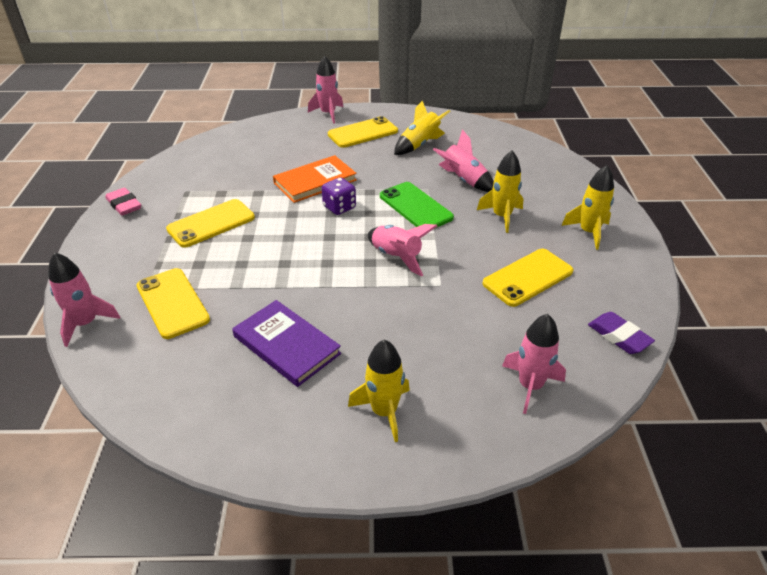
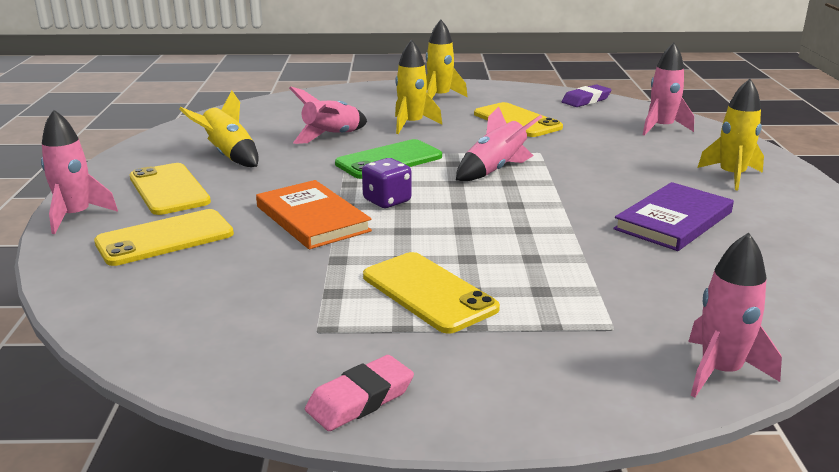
camera: 90 degrees left, 15 degrees down
(172, 303) = (637, 301): yellow phone -> yellow phone (165, 238)

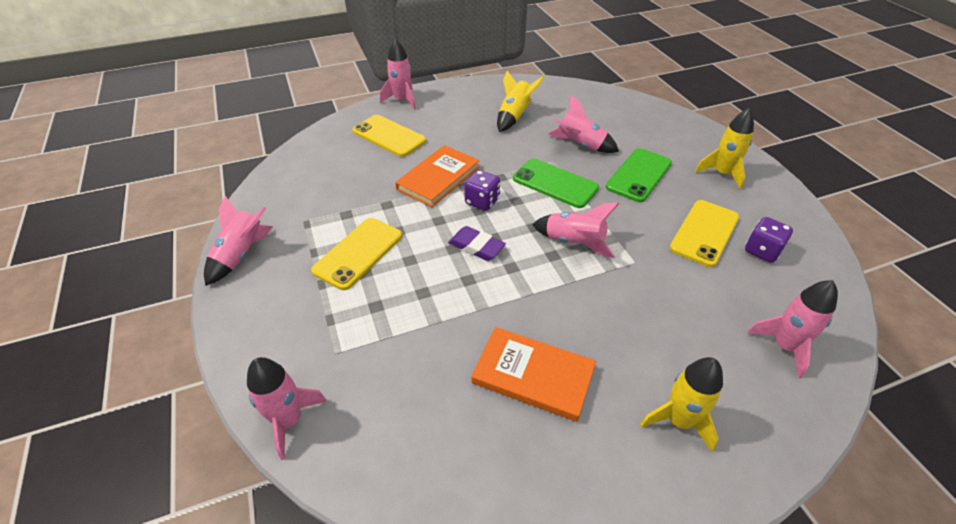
camera: 70 degrees right, 20 degrees up
(169, 189) = (451, 114): yellow phone -> none
(360, 399) = (241, 255): pink eraser -> pink rocket
(411, 124) = (639, 175): yellow rocket -> green phone
(552, 109) = (762, 251): none -> purple dice
(586, 100) = (818, 271): purple eraser -> purple eraser (476, 247)
(673, 221) = (533, 375): purple book -> orange book

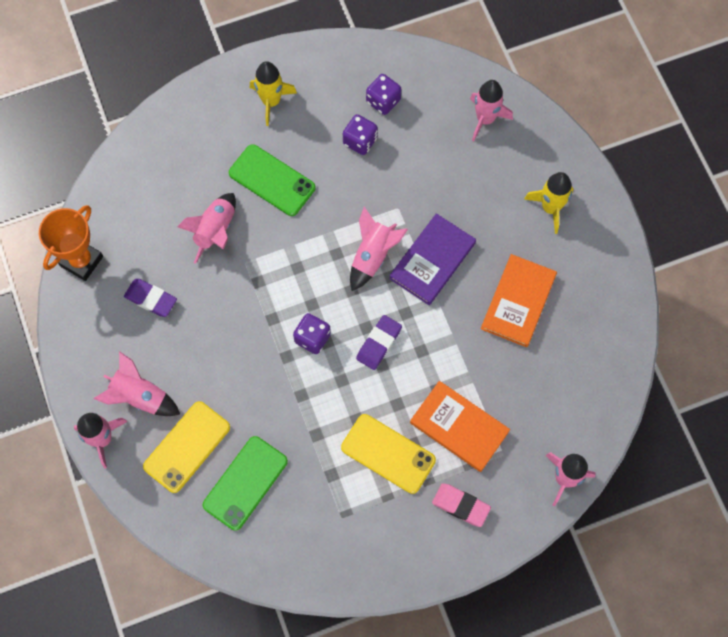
camera: 90 degrees left, 25 degrees up
(241, 255) = (391, 568): pink rocket -> pink rocket (140, 397)
(287, 311) = (460, 505): none -> pink eraser
(438, 178) = (272, 384): orange book -> orange book (459, 427)
(514, 116) = (151, 299): yellow rocket -> purple eraser
(542, 87) = (81, 261): none -> orange trophy
(555, 183) = (284, 264): green phone -> green phone (245, 483)
(576, 290) = (432, 260): none -> purple book
(704, 233) = (360, 141): yellow phone -> purple dice

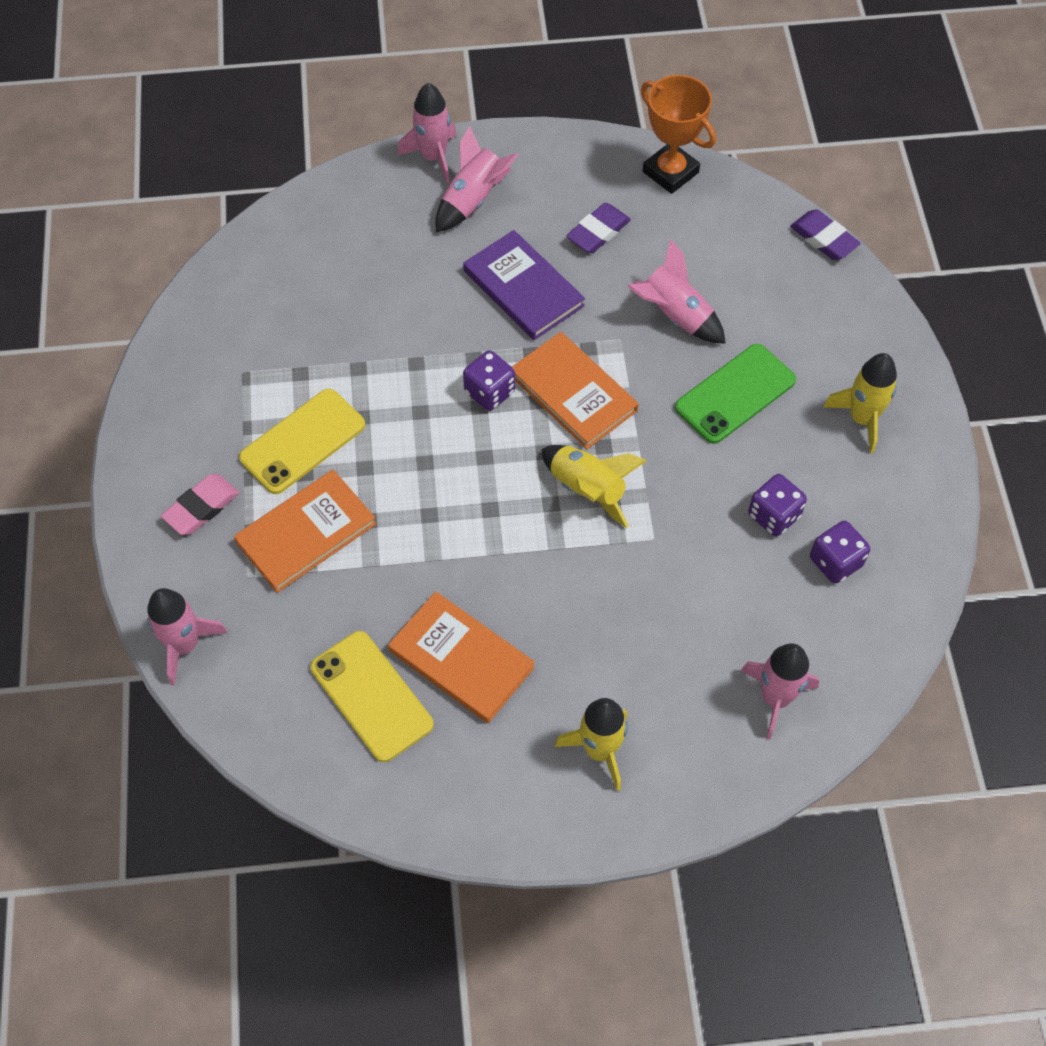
camera: 105 degrees right, 10 degrees down
(187, 447) = (393, 234): yellow phone -> yellow phone (371, 696)
(245, 483) = (326, 283): green phone -> none
(298, 283) = (573, 393): none -> orange book
(373, 256) = (587, 490): pink rocket -> yellow rocket
(379, 343) = (456, 466): purple eraser -> purple eraser (823, 239)
(432, 260) = (559, 562): purple book -> purple book (523, 288)

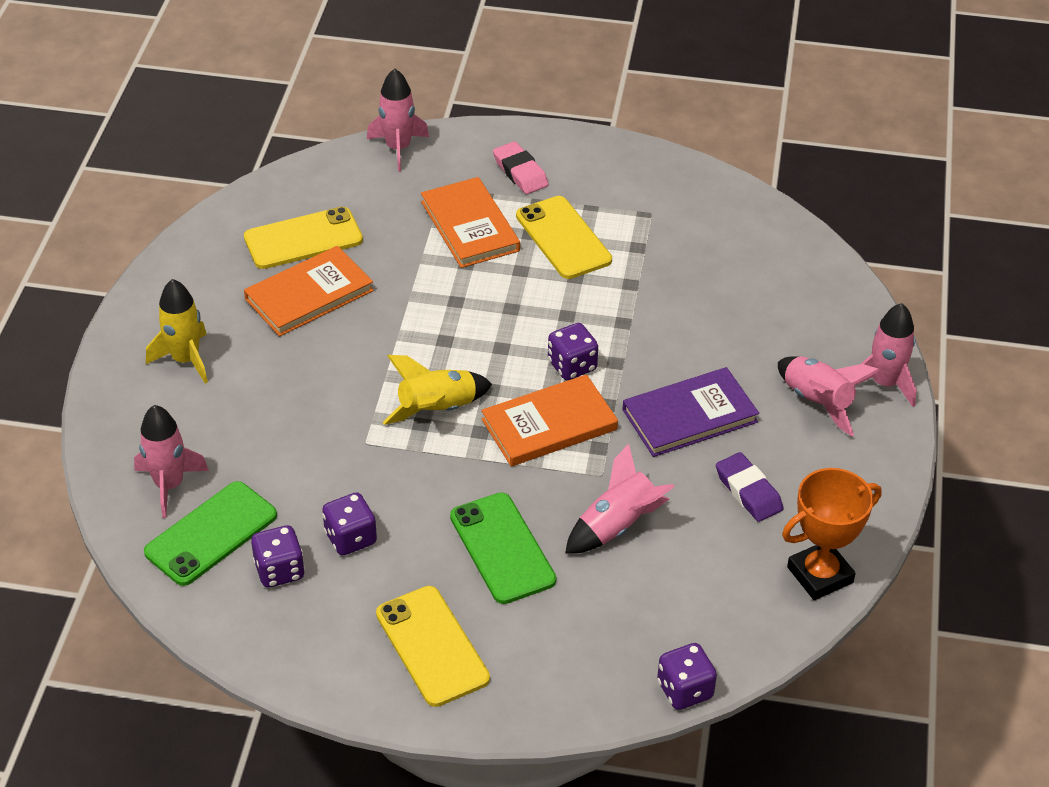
camera: 105 degrees right, 15 degrees down
(819, 636) = (211, 534): none -> green phone
(823, 239) = (684, 690): purple eraser -> purple dice
(862, 418) = (432, 646): yellow rocket -> yellow phone

